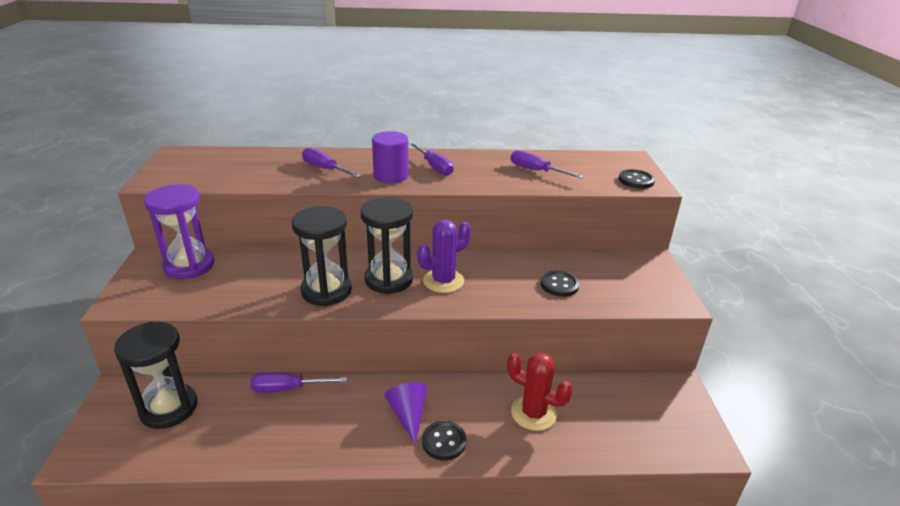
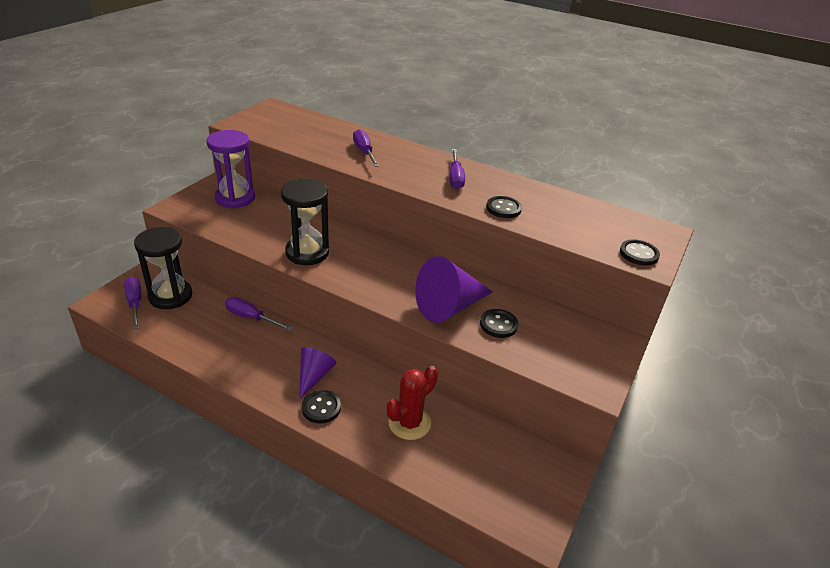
camera: 30 degrees right, 5 degrees up
(389, 279) = (361, 262): black hourglass -> none
(391, 176) = (409, 174): purple cylinder -> none
(443, 281) = (402, 281): purple cactus -> none
(502, 179) = (503, 208): none -> black button
(506, 287) = (449, 307): none -> purple cone
(533, 413) = (409, 423): red cactus -> red cactus turned 75 degrees clockwise
(536, 171) = (546, 211): purple screwdriver -> purple screwdriver (135, 303)

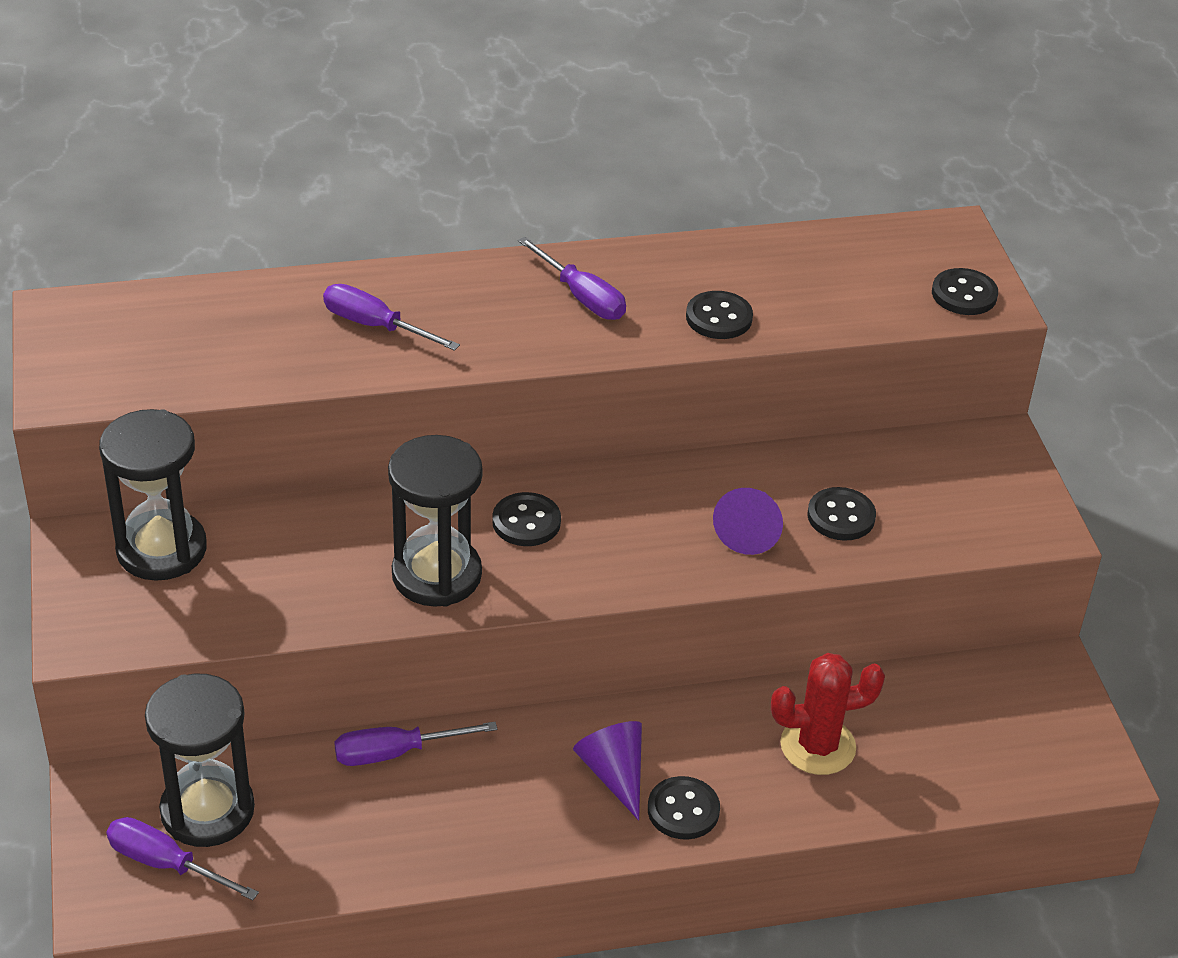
camera: 40 degrees left, 5 degrees up
(235, 198) = (161, 549): purple hourglass -> black hourglass
(364, 255) = (526, 522): none -> black button
(409, 423) = (817, 746): red cactus -> red cactus turned 75 degrees clockwise
(449, 307) = (750, 531): purple cone -> purple cone, size x0.60

